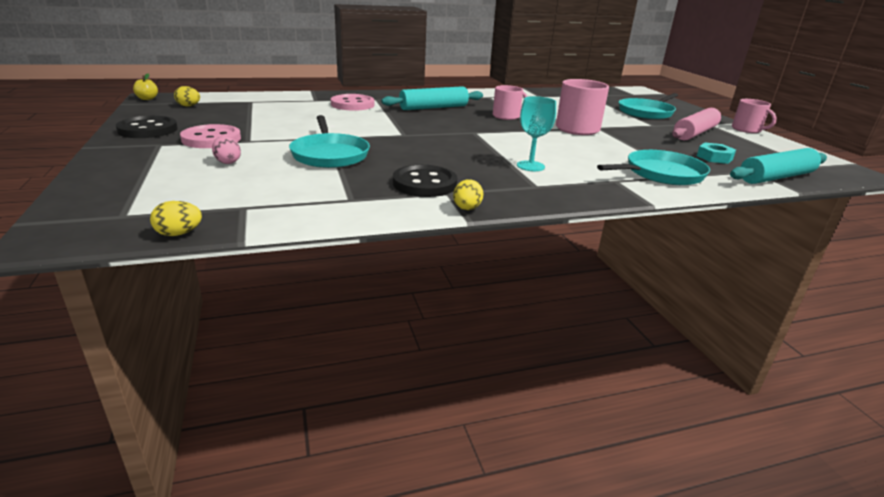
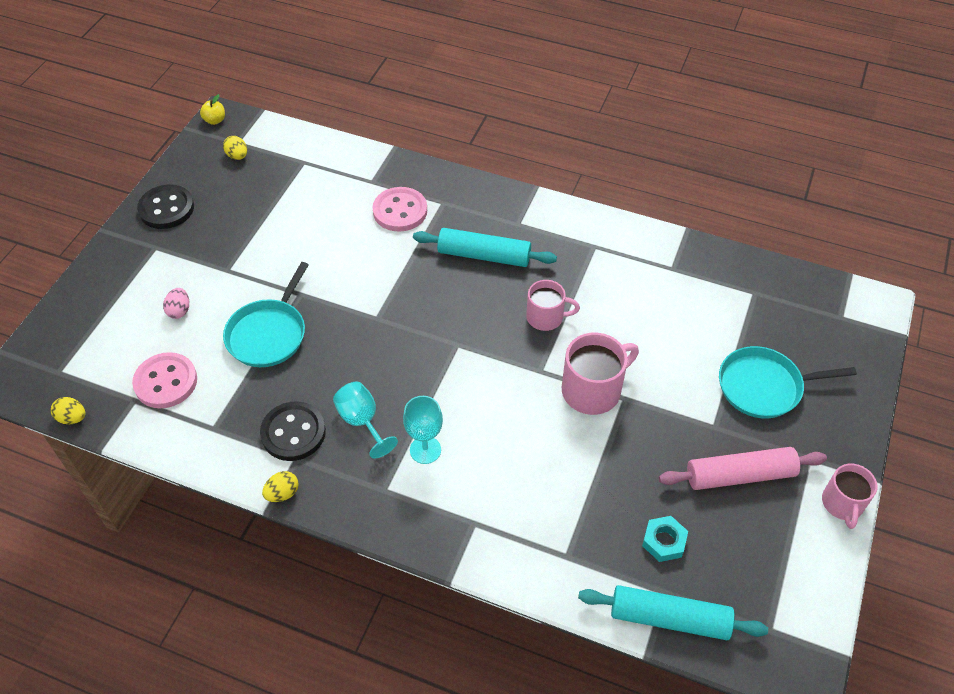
camera: 40 degrees right, 25 degrees up
(211, 139) = (201, 253): pink button -> pink button (166, 382)
(467, 167) = (362, 422): none -> turquoise goblet
(661, 174) = (541, 537): turquoise pan -> none

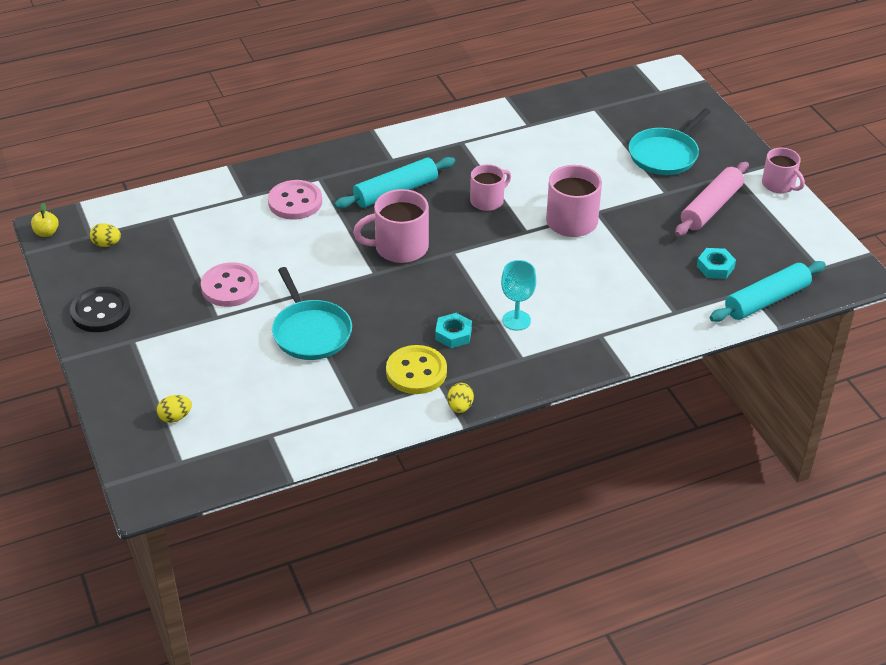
camera: 45 degrees left, 10 degrees down
(72, 418) = (239, 477): yellow egg -> yellow egg (175, 417)
(166, 382) = (277, 409): pink button -> pink button (230, 287)
(179, 311) = (218, 364): pink egg -> none
(293, 433) = (416, 372): black button -> yellow button
(362, 422) = (453, 334): turquoise goblet -> turquoise nut
(423, 309) = (399, 247): none -> pink mug

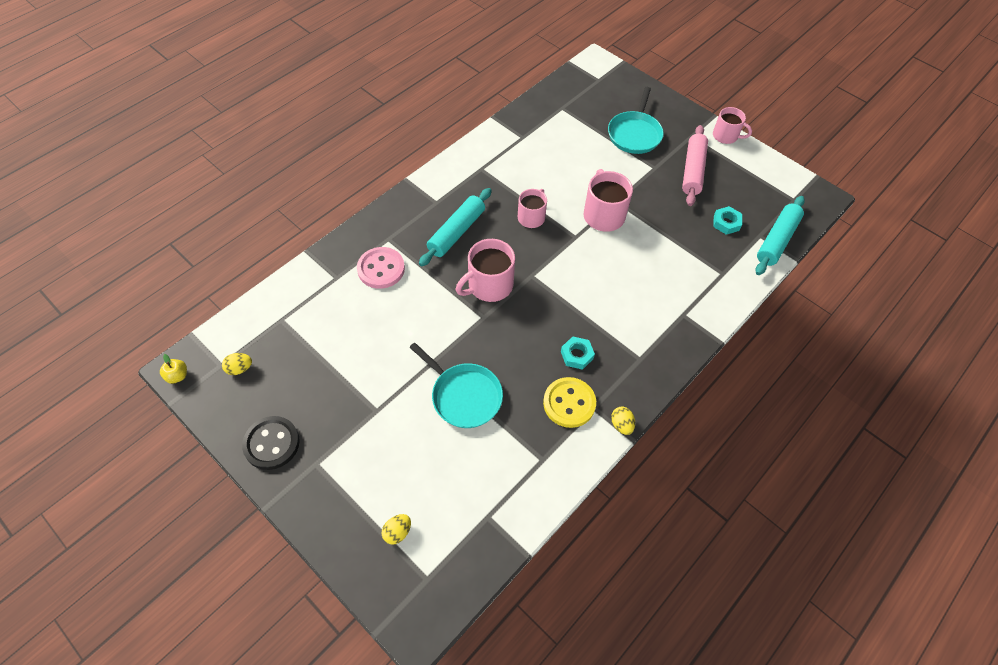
camera: 25 degrees left, 15 degrees up
(230, 287) = (372, 374): pink button -> none
(516, 320) = (616, 323): turquoise goblet -> none

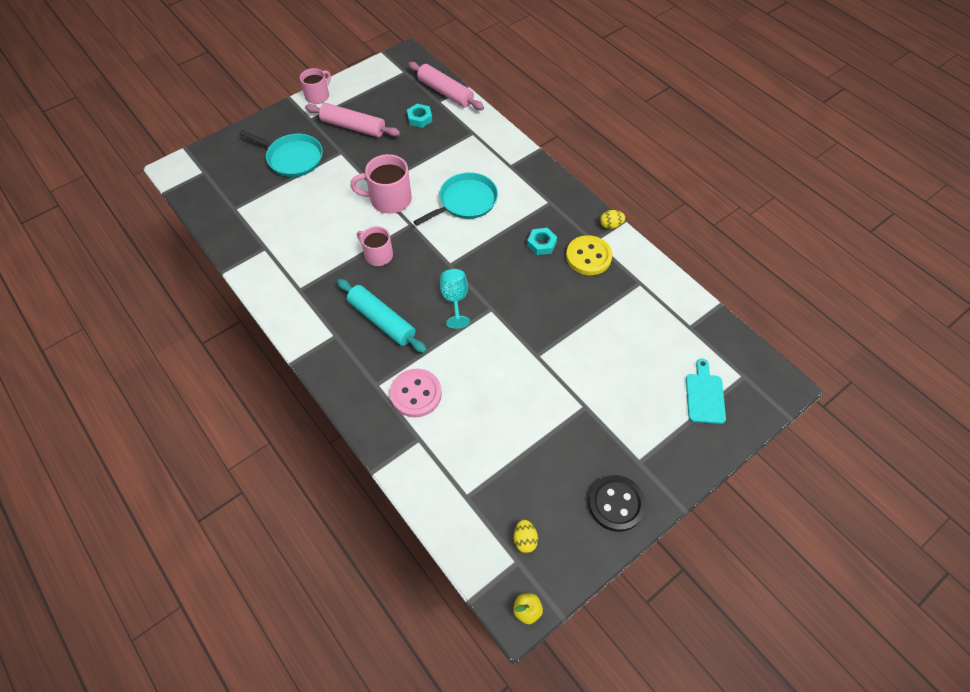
camera: 80 degrees left, 0 degrees up
(397, 532) = (704, 395): yellow egg -> turquoise cutting board
(464, 396) = (575, 333): turquoise pan -> turquoise pan (465, 201)
(489, 285) = (455, 300): pink mug -> turquoise goblet
(777, 240) = (445, 92): turquoise rolling pin -> pink rolling pin

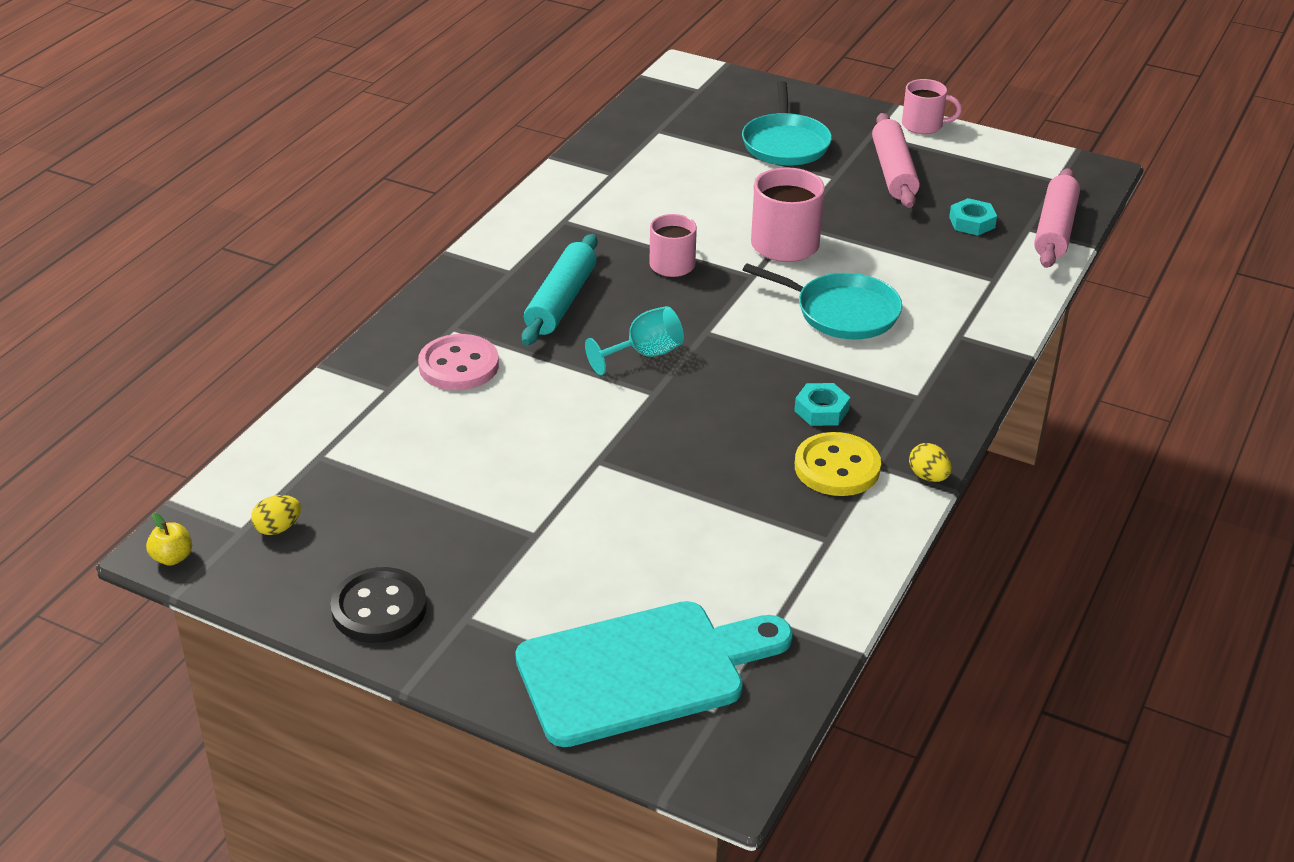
camera: 65 degrees right, 20 degrees down
(704, 395) = (641, 671): turquoise cutting board -> turquoise cutting board, size x2.03

